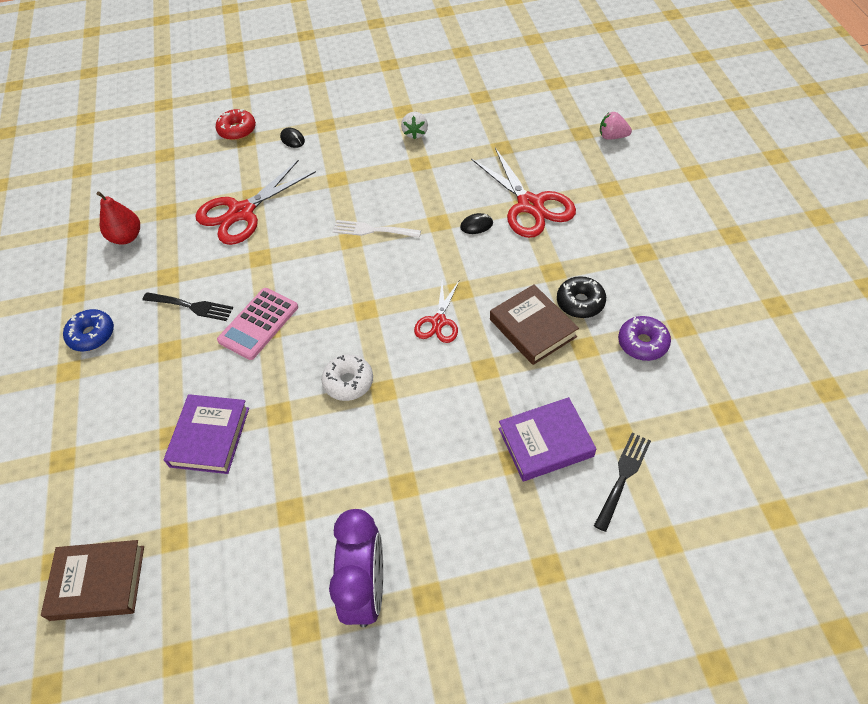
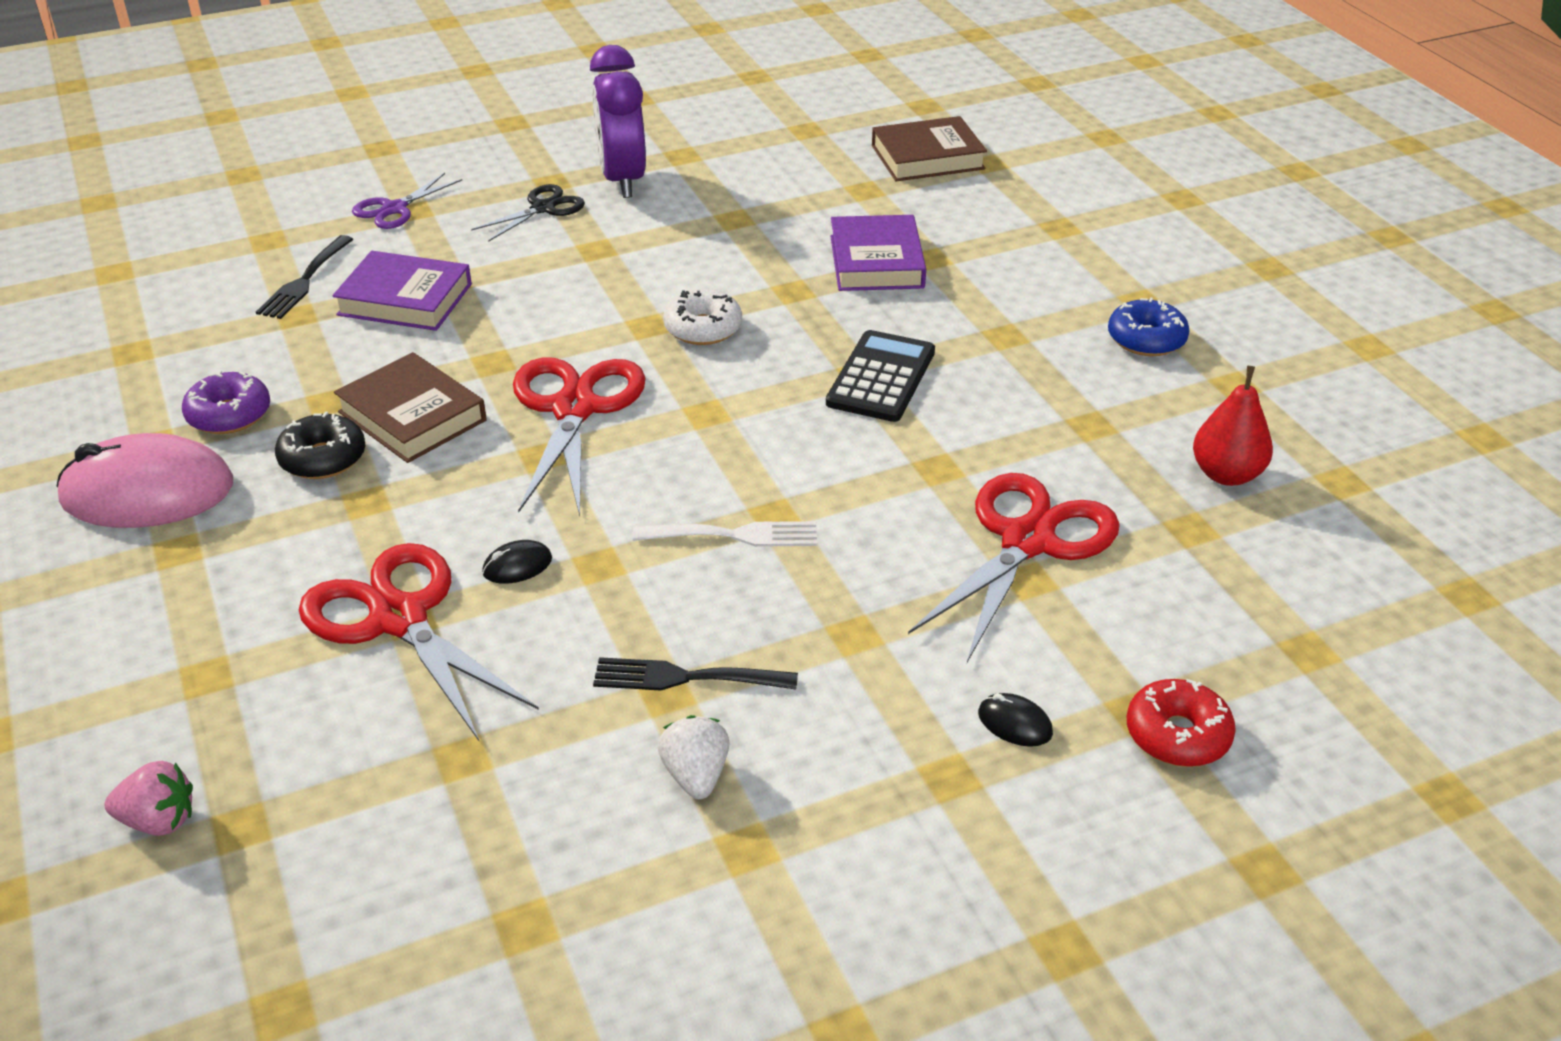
camera: 165 degrees right, 15 degrees down
(191, 306) = (1011, 388): black fork -> black fork (685, 678)
(258, 324) = (881, 377): pink calculator -> black calculator
(439, 321) = (574, 409): red scissors -> red scissors, size x1.79
(439, 552) = (543, 208): none -> black scissors
(545, 442) = (405, 299): purple book -> purple book turned 45 degrees clockwise
(564, 573) = (394, 209): none -> purple scissors
(671, 290) = (148, 492): none -> pink mouse

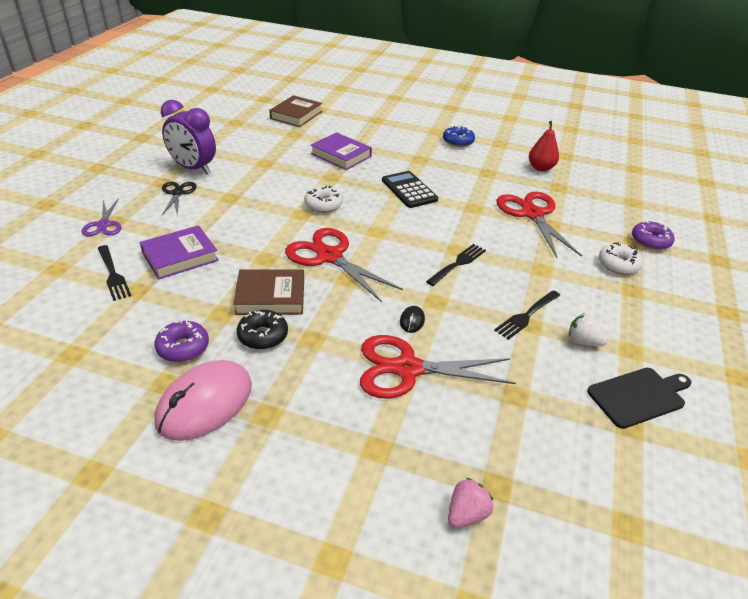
camera: 50 degrees left, 0 degrees up
(619, 907) = (638, 396): none -> black cutting board
(735, 535) = (458, 263): white fork -> black fork
(1015, 723) = (618, 264): black mouse -> white donut
(1177, 735) = (650, 241): red donut -> purple donut

